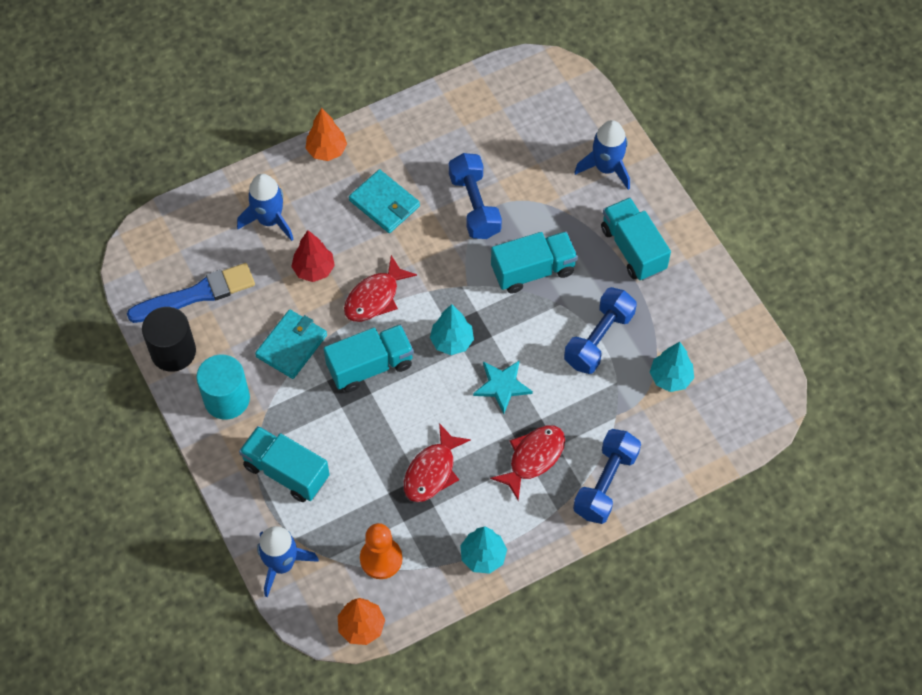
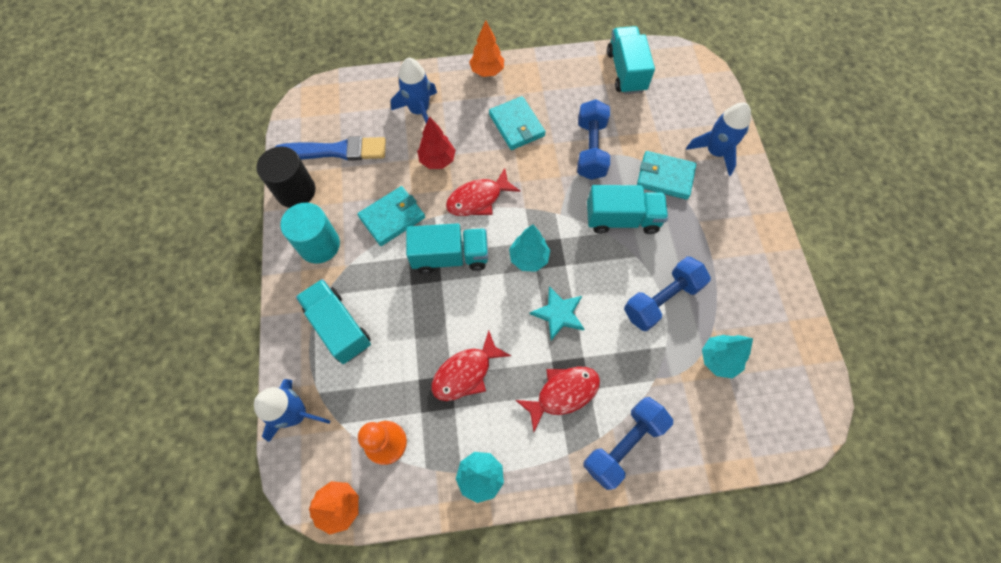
camera: 20 degrees right, 5 degrees up
(562, 211) = (665, 177): none -> turquoise wallet
(633, 249) = (718, 228): turquoise truck -> turquoise truck (626, 71)

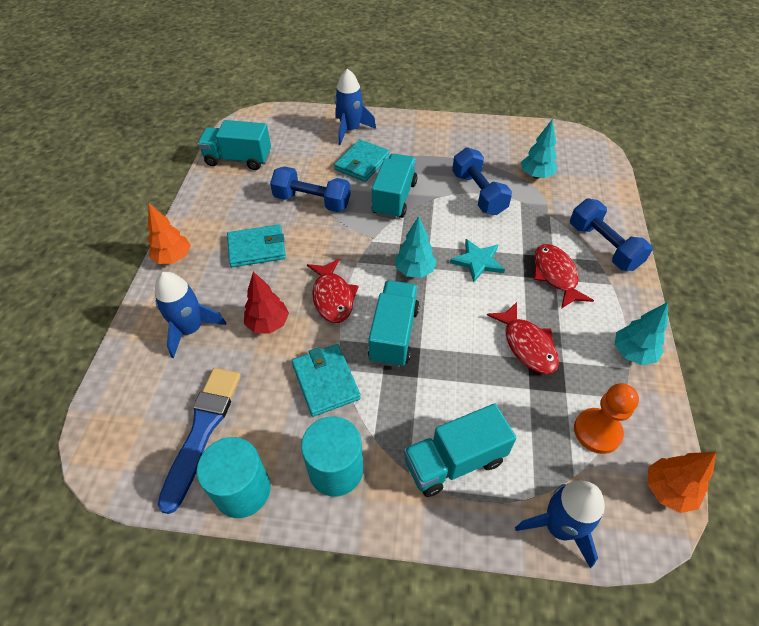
camera: 75 degrees left, 15 degrees down
(296, 191) = (242, 490): black cylinder -> turquoise cylinder

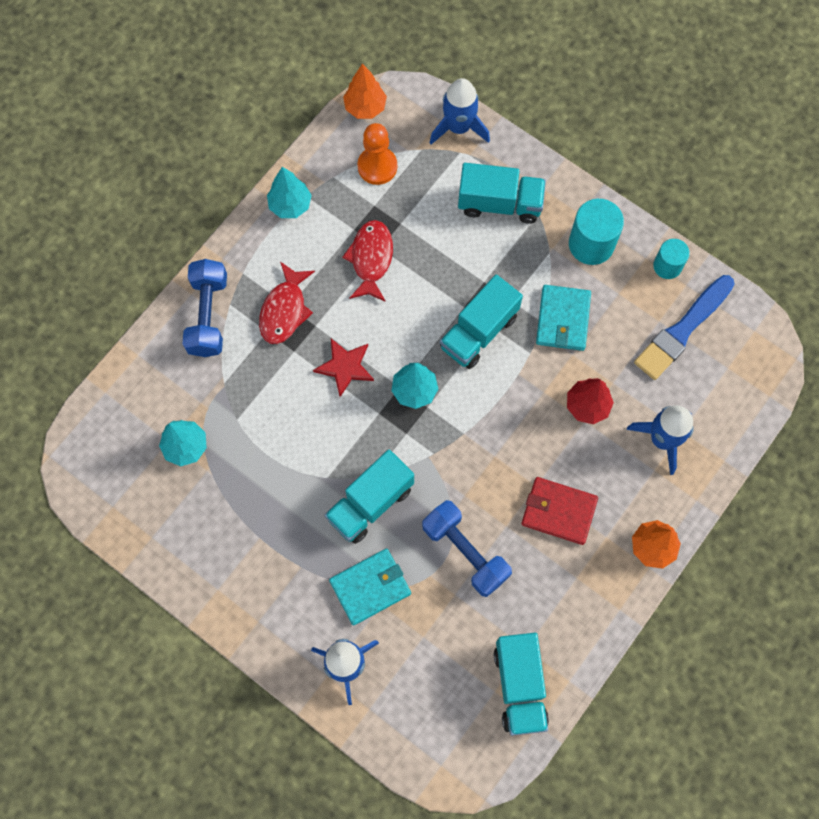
camera: 150 degrees left, 20 degrees up
(238, 159) = (519, 686): turquoise truck -> turquoise truck turned 45 degrees clockwise
(242, 490) = (667, 266): turquoise cylinder -> turquoise cylinder, size x0.62
(257, 248) = (558, 511): turquoise wallet -> red wallet
(332, 297) = (512, 403): red fish -> none
(477, 261) = (345, 367): turquoise star -> red star
(478, 193) = (272, 457): blue dumbbell -> none

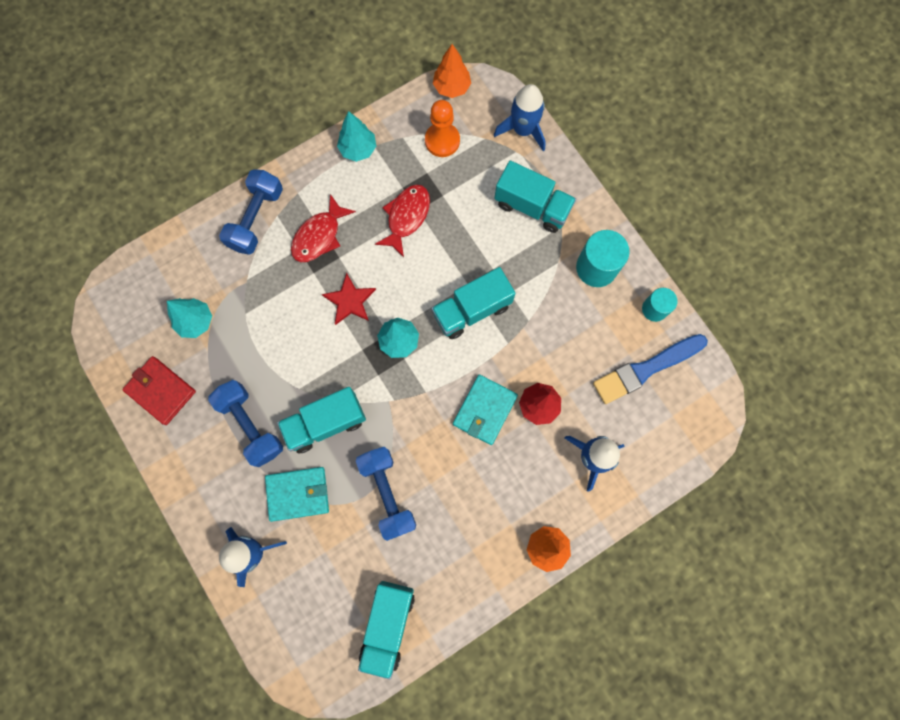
camera: 20 degrees right, 5 degrees up
(290, 534) = (251, 425): none -> blue dumbbell
(558, 511) = (479, 487): red wallet -> red wallet (161, 391)
(563, 319) = (547, 324): turquoise wallet -> turquoise wallet (484, 410)

